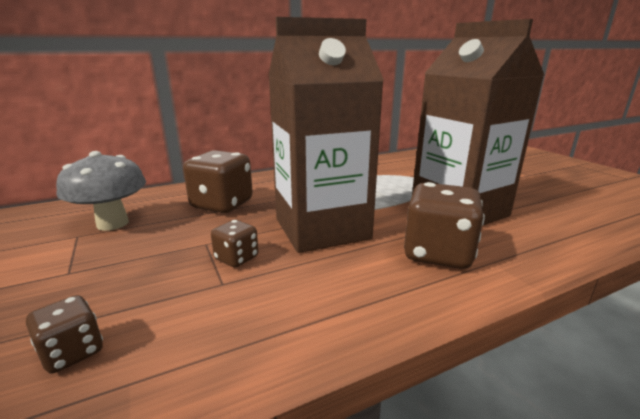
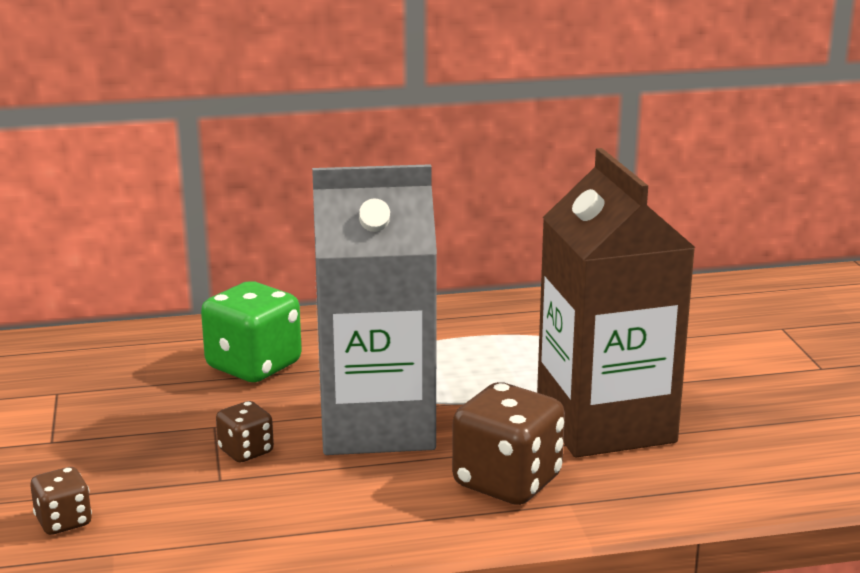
camera: 15 degrees right, 0 degrees up
(113, 224) = (100, 379): grey mushroom -> none
(222, 205) = (254, 366): brown dice -> green dice
(322, 229) = (376, 425): brown carton -> grey carton

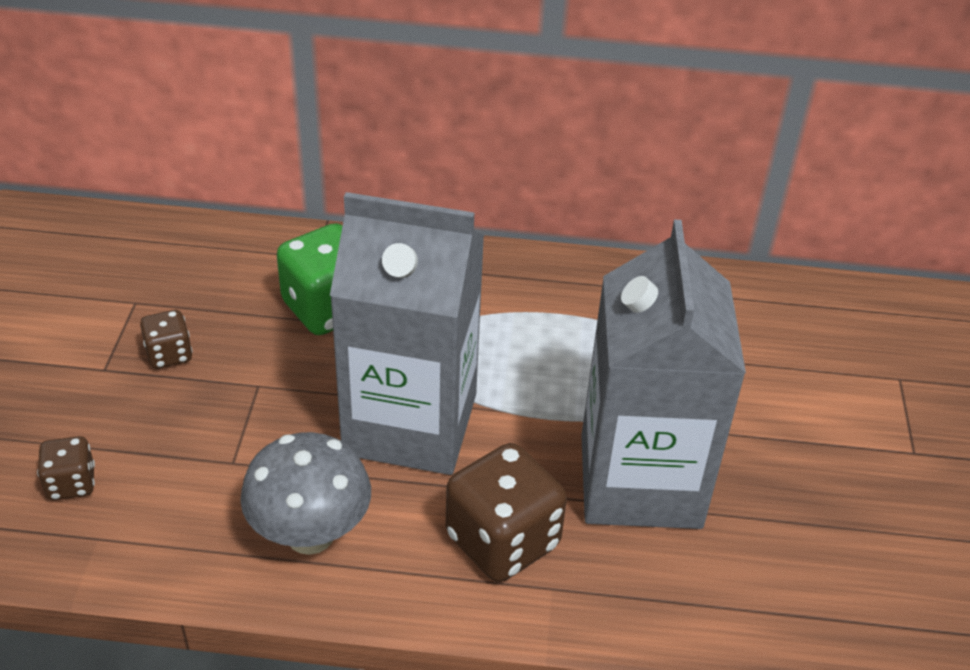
camera: 15 degrees right, 20 degrees up
(246, 451) = (272, 430): brown dice -> brown dice (169, 354)
(325, 511) = (310, 534): none -> grey mushroom
(605, 424) = (640, 481): brown carton -> grey carton

